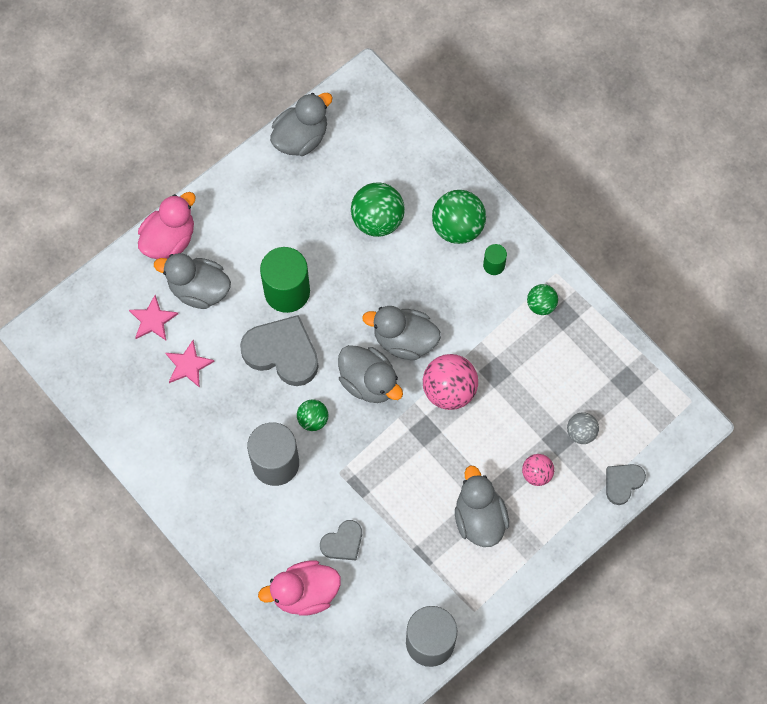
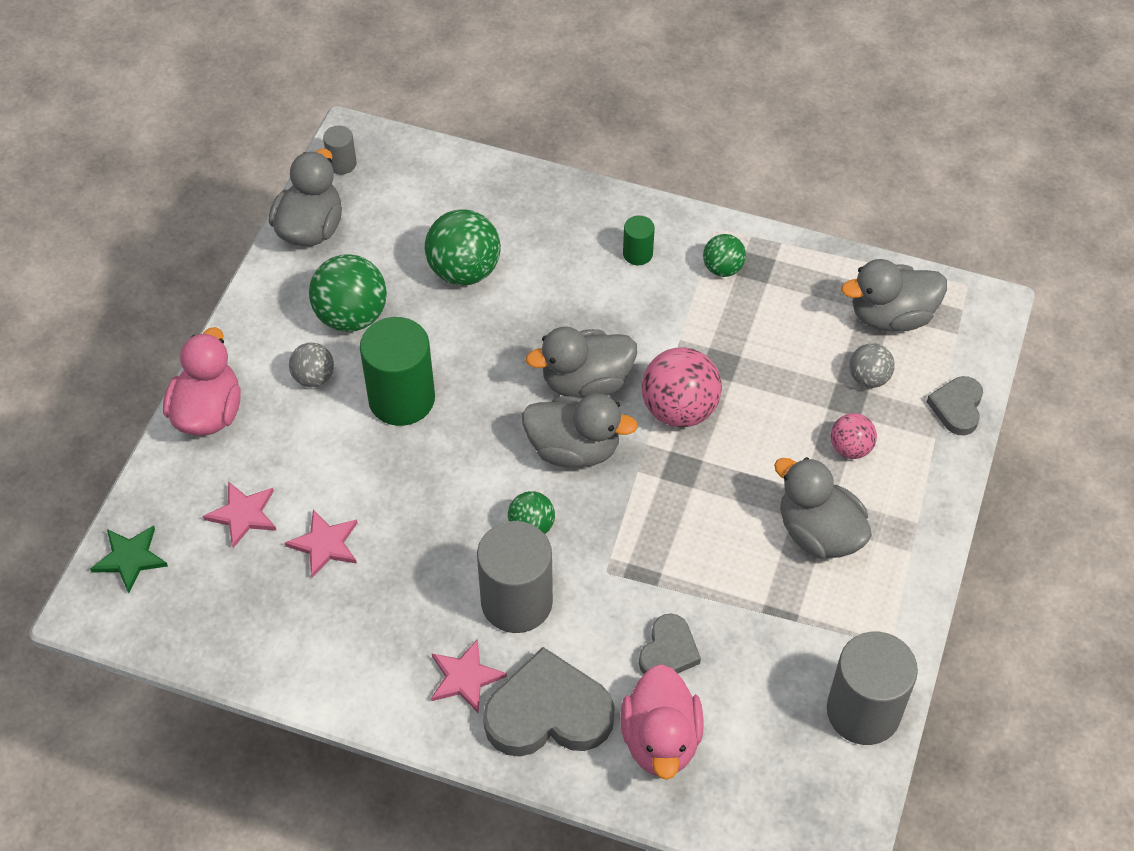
camera: 30 degrees left, 15 degrees down
(75, 314) = (130, 558): none -> green star
(199, 289) = (283, 450): grey duck -> grey duck (891, 316)
(219, 493) = (465, 677): none -> pink star
(243, 248) = (314, 377): none -> grey ball
(282, 353) = (440, 470): grey heart -> grey heart (548, 712)
(304, 593) = (661, 740): pink duck -> pink duck turned 45 degrees counterclockwise
(347, 98) = (342, 164): none -> grey cylinder
(457, 227) = (567, 235): green ball -> green ball (351, 316)

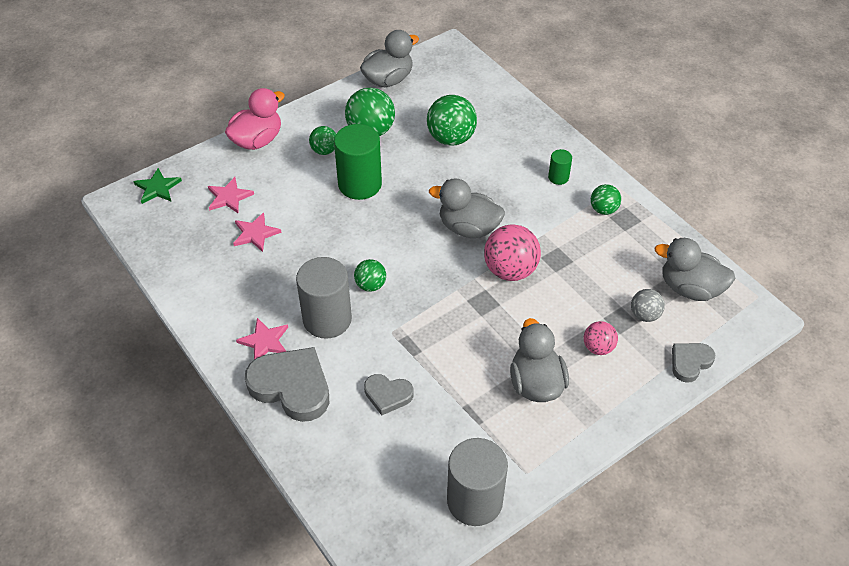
camera: 35 degrees right, 5 degrees down
(314, 377) = (324, 151): grey ball -> green ball
(342, 164) = (433, 57): grey cylinder -> none
(574, 449) = (430, 258): grey duck -> none
(661, 740) = (340, 440): pink duck -> none
(668, 651) = (388, 395): grey heart -> grey heart turned 45 degrees clockwise

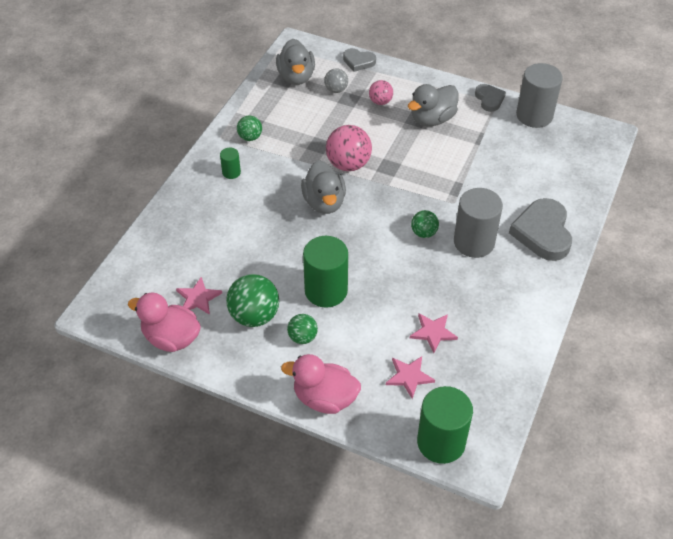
camera: 120 degrees left, 0 degrees up
(157, 188) = (441, 442): green star -> green cylinder
(264, 341) = (523, 267): pink star -> pink star (198, 298)
(388, 80) = (171, 338): grey duck -> pink duck
(388, 395) = (503, 182): grey heart -> grey heart (489, 99)
(451, 138) = (227, 255): green ball -> none

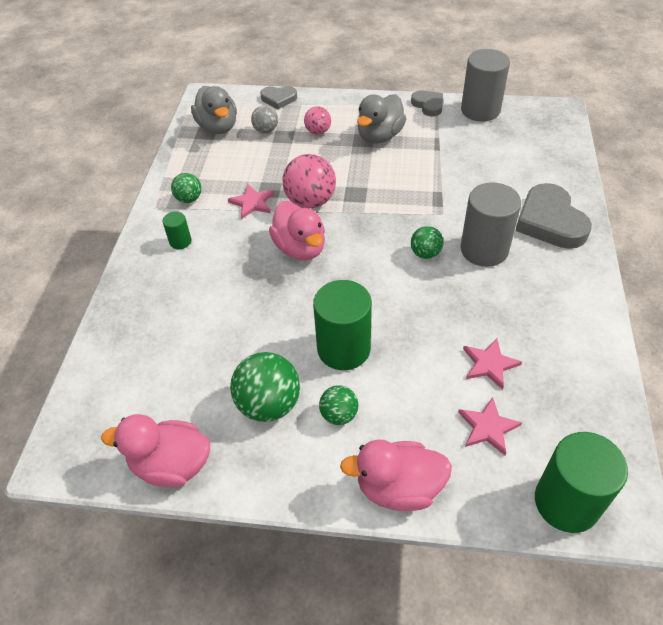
camera: 15 degrees left, 0 degrees up
(198, 298) = (190, 401): pink star -> pink star (252, 203)
(324, 202) = (300, 248): grey duck -> pink duck

